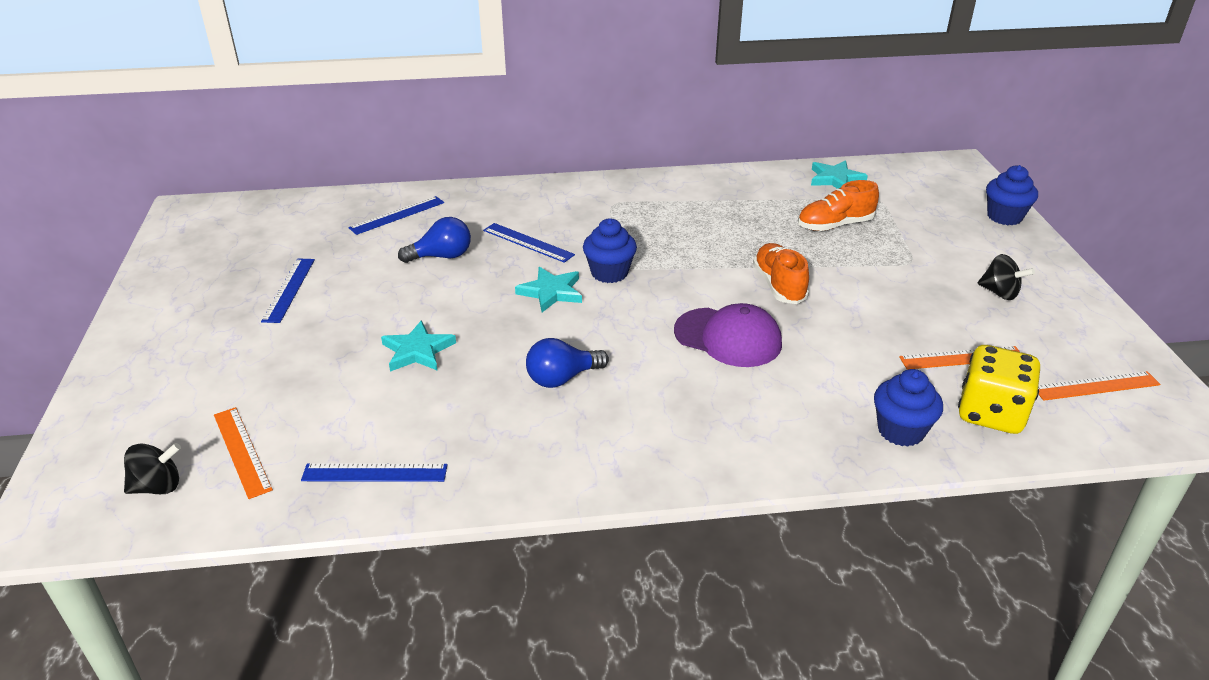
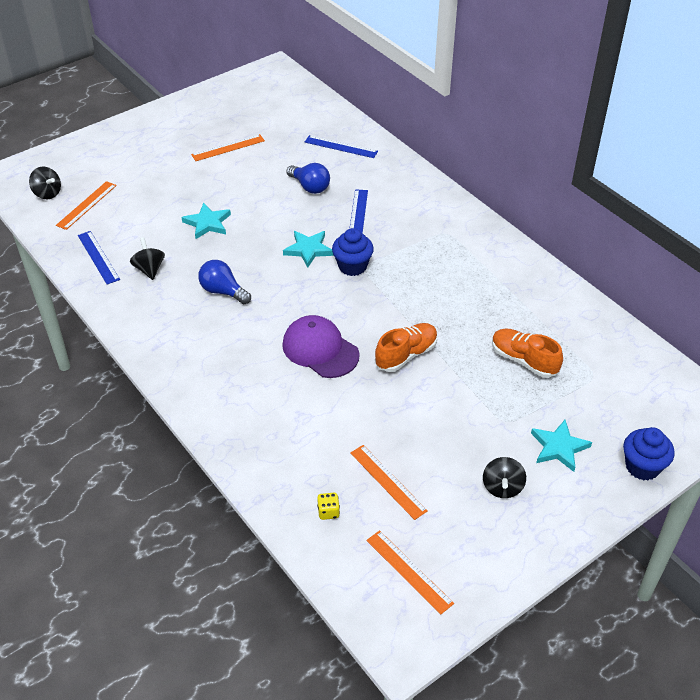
camera: 60 degrees right, 10 degrees up
(289, 289) = (228, 148): blue ruler -> orange ruler
(454, 429) = (149, 269): none -> black spinning top
(728, 337) = (320, 349): purple cap -> purple cap turned 135 degrees clockwise
(835, 179) = (604, 339): turquoise star -> turquoise star (559, 447)
(901, 431) = (276, 466): blue cupcake -> none
(990, 413) = (328, 512): yellow dice -> yellow dice, size x0.41

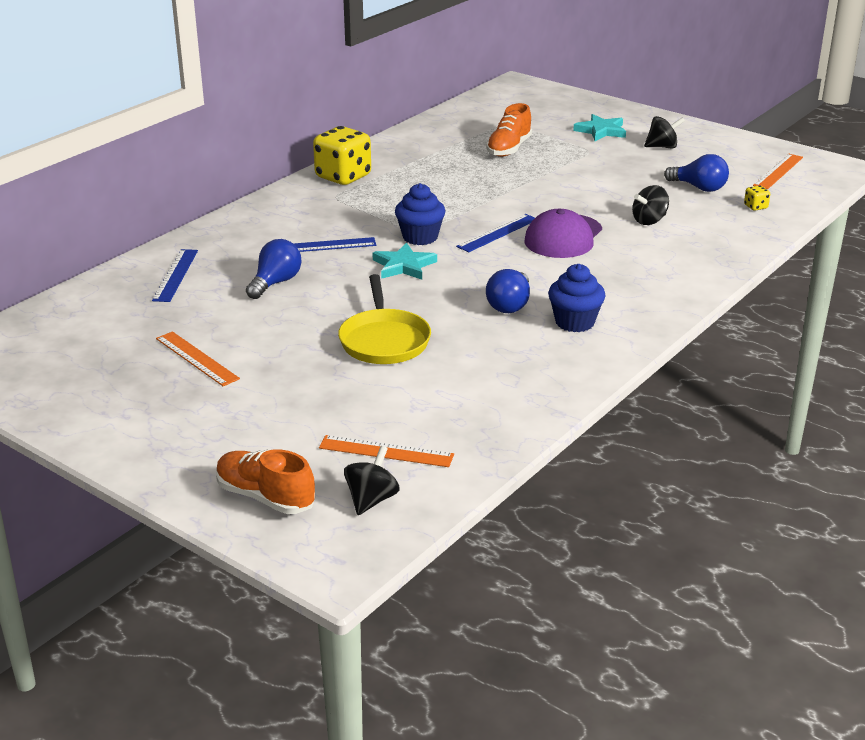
camera: 105 degrees left, 15 degrees down
(98, 257) = (498, 409): blue ruler -> blue ruler (497, 233)
(149, 269) = (500, 363): black spinning top -> black spinning top (649, 221)
(207, 223) = (384, 340): turquoise star -> yellow pan
(388, 481) = (699, 188): orange ruler -> blue light bulb
(406, 355) = (539, 196): orange shoe -> orange shoe (265, 497)
(484, 242) = (343, 177): none -> yellow dice
(642, 466) = (595, 104): blue cupcake -> blue cupcake (575, 322)

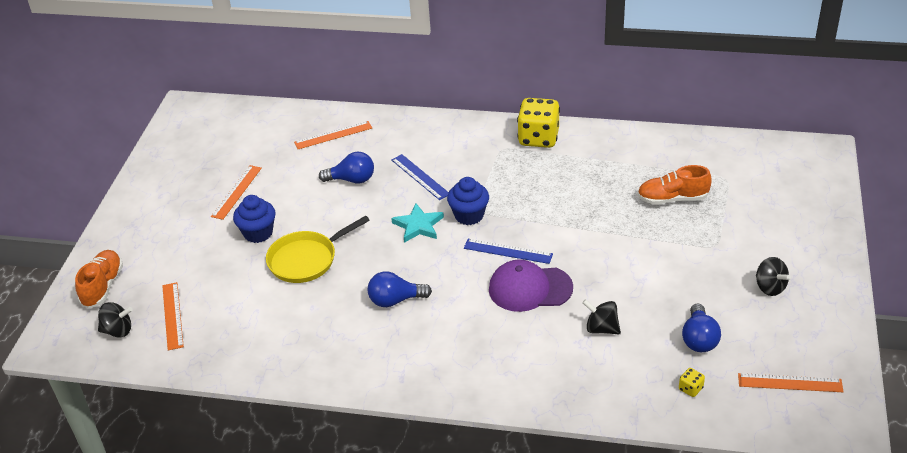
camera: 65 degrees right, 10 degrees up
(175, 275) = (333, 135): blue ruler -> orange ruler
(575, 322) = (392, 343): blue cupcake -> blue cupcake (258, 233)
(601, 131) = (767, 237): turquoise star -> none

